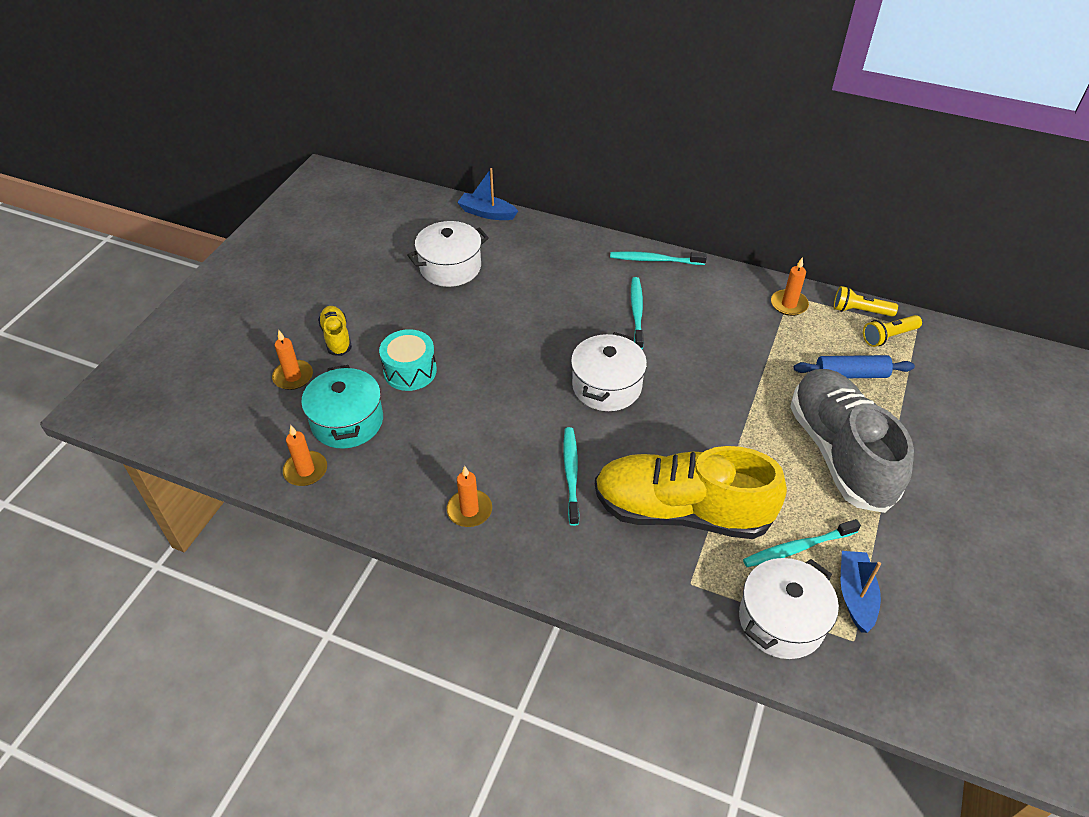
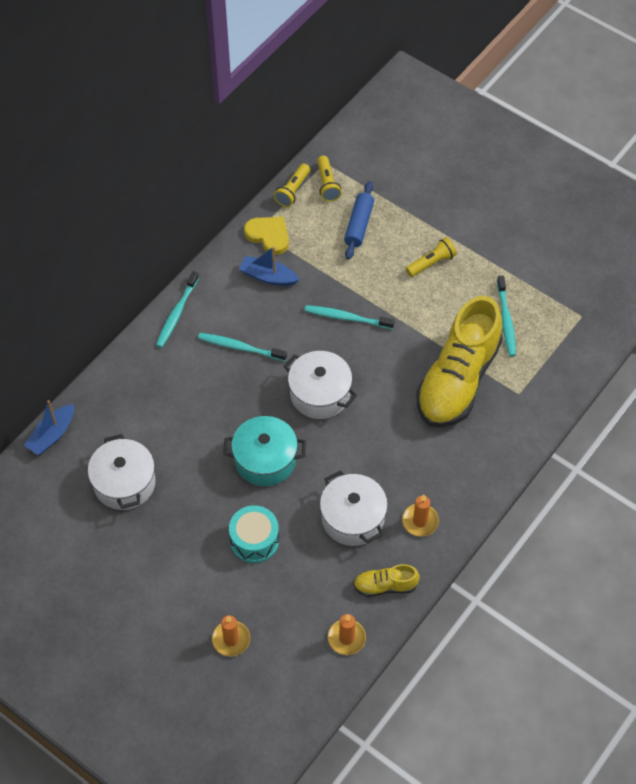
camera: 75 degrees left, 10 degrees up
(336, 337) = (190, 597): yellow shoe -> yellow shoe (385, 586)
(347, 421) = (300, 599): turquoise pot -> turquoise pot (265, 460)
(571, 473) = (403, 443): turquoise toothbrush -> turquoise toothbrush (346, 318)
(781, 620) = (559, 351): white pot -> white pot (353, 518)
(789, 304) = (268, 235): orange candle -> yellow heart
(839, 452) = (431, 263): grey shoe -> yellow flashlight
(855, 595) = (550, 302): blue boat -> blue boat (268, 277)

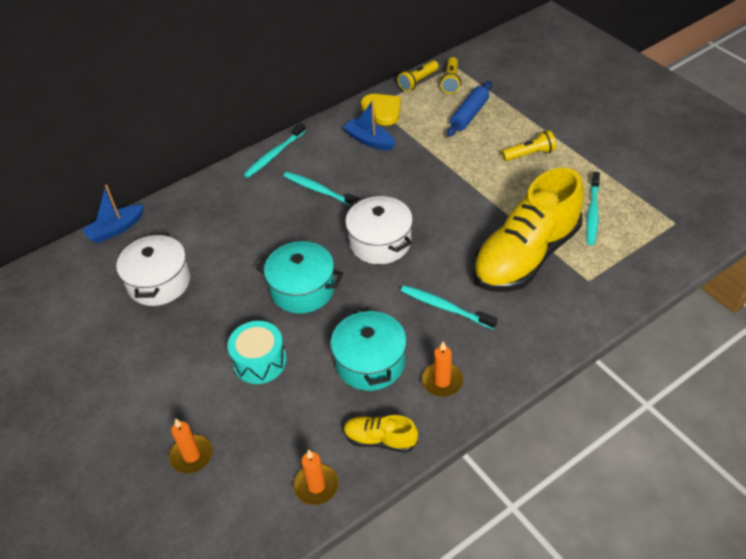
camera: 20 degrees right, 10 degrees down
(346, 318) = (430, 184): turquoise toothbrush -> turquoise toothbrush (445, 307)
(353, 518) = (370, 362): white pot -> turquoise pot

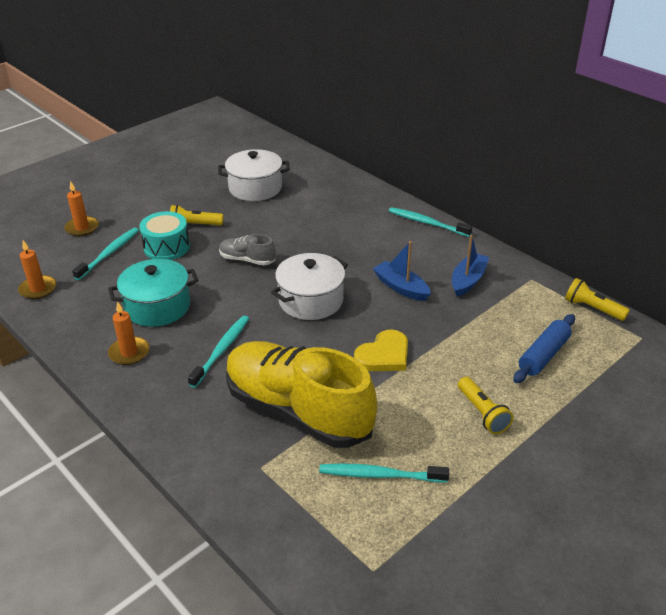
camera: 80 degrees right, 10 degrees down
(116, 229) = (314, 159): blue boat -> blue boat (401, 287)
(302, 289) = (247, 260): turquoise pot -> grey shoe
(319, 190) = (380, 255): turquoise toothbrush -> turquoise toothbrush (109, 253)
(380, 439) = (73, 319): yellow shoe -> none
(382, 110) = (525, 285): yellow heart -> yellow heart (384, 355)
(451, 81) = (606, 336): yellow flashlight -> yellow flashlight (194, 225)
(469, 115) = (543, 355): blue rolling pin -> blue rolling pin turned 75 degrees counterclockwise

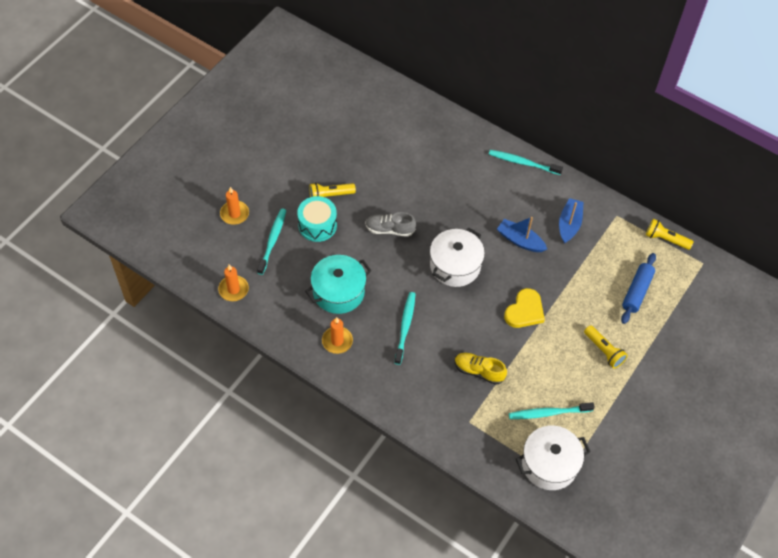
camera: 15 degrees left, 20 degrees up
(255, 188) = (364, 140): white pot -> white pot (549, 464)
(298, 410) = (478, 371): yellow shoe -> yellow shoe, size x0.44

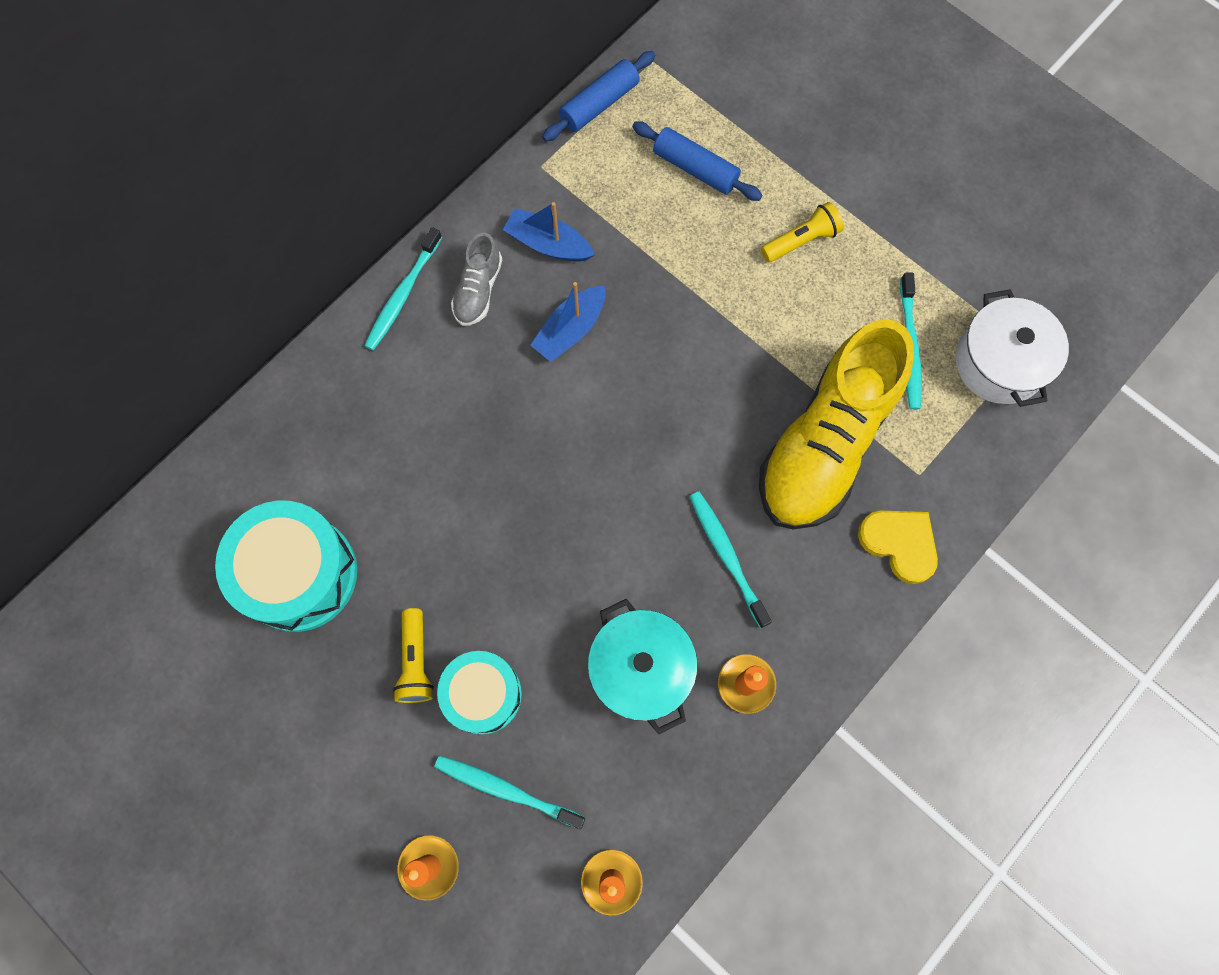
camera: 80 degrees left, 15 degrees up
(366, 142) = (299, 574): none -> turquoise drum
(389, 229) = (513, 555): grey shoe -> grey shoe (478, 290)
(405, 326) = (726, 555): turquoise toothbrush -> turquoise toothbrush turned 45 degrees clockwise
(455, 266) = (609, 449): white pot -> none
(478, 371) = (825, 443): yellow shoe -> yellow shoe, size x2.29
(524, 311) = (714, 348): yellow heart -> yellow heart (899, 543)
(665, 239) = (599, 104): yellow flashlight -> blue rolling pin

